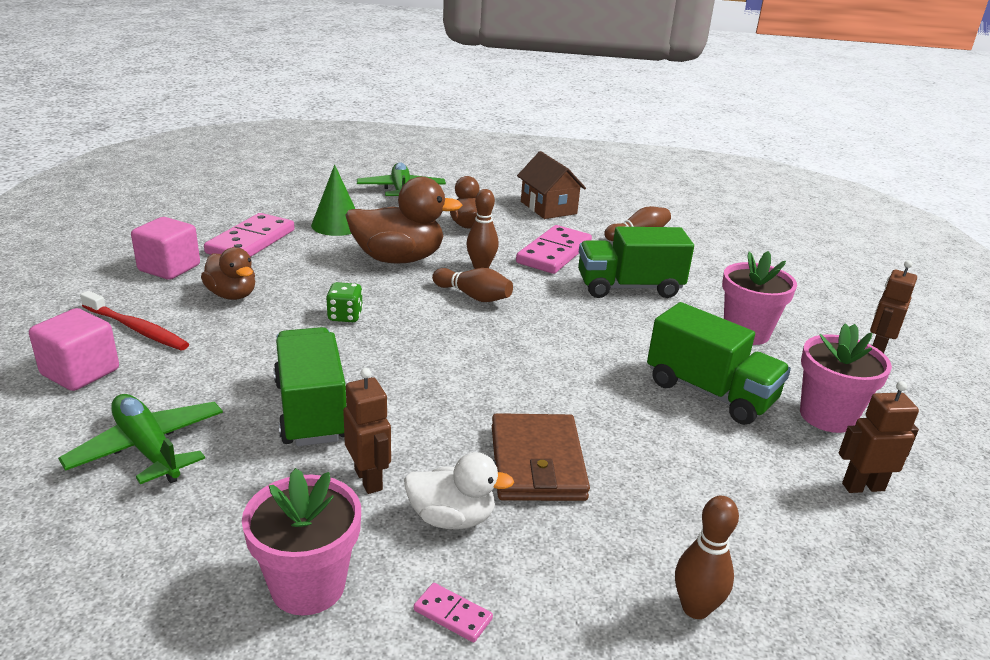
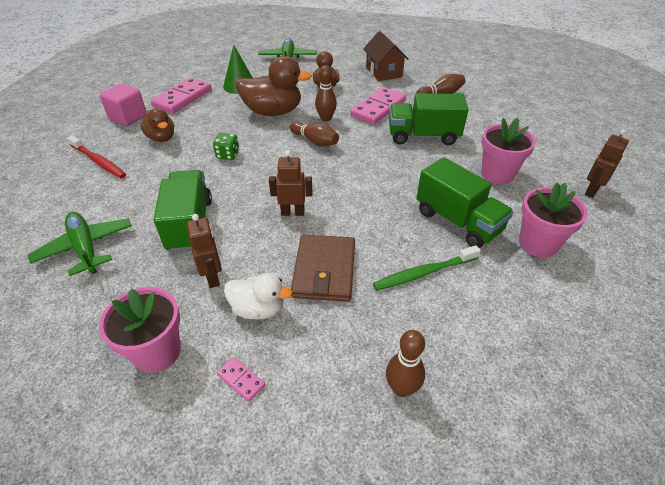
camera: 10 degrees right, 15 degrees up
(80, 372) = (59, 192): pink cube -> none
(682, 459) = (424, 273): none -> green toothbrush
(862, 487) = (548, 302): brown robot -> brown robot (292, 212)

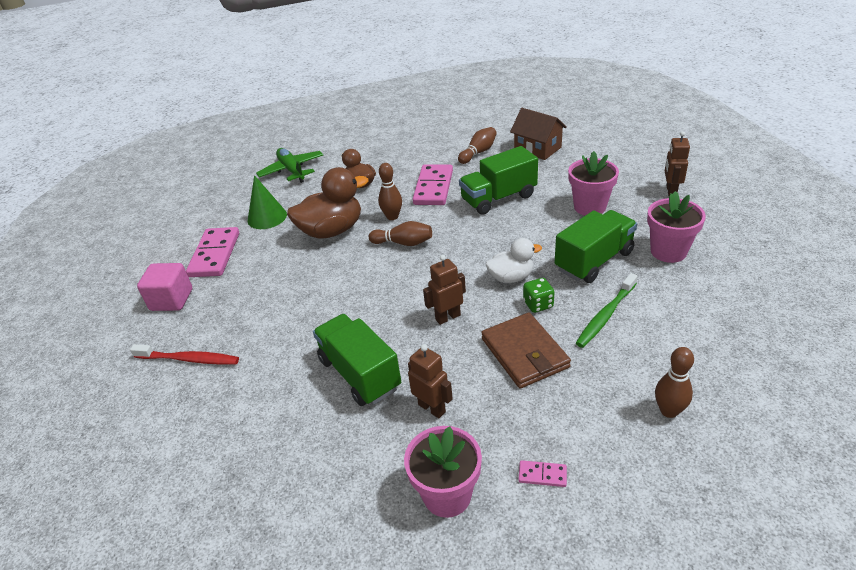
camera: 25 degrees left, 5 degrees down
(85, 248) = (273, 447): green plane -> none
(161, 138) = (236, 305): brown duck -> none
(228, 155) = (329, 292): green dice -> green dice (538, 304)
(258, 309) = (500, 413): white duck -> white duck (511, 277)
(383, 72) = (405, 149): brown house -> brown house (537, 148)
(458, 221) = (594, 261): green truck -> green truck turned 60 degrees counterclockwise

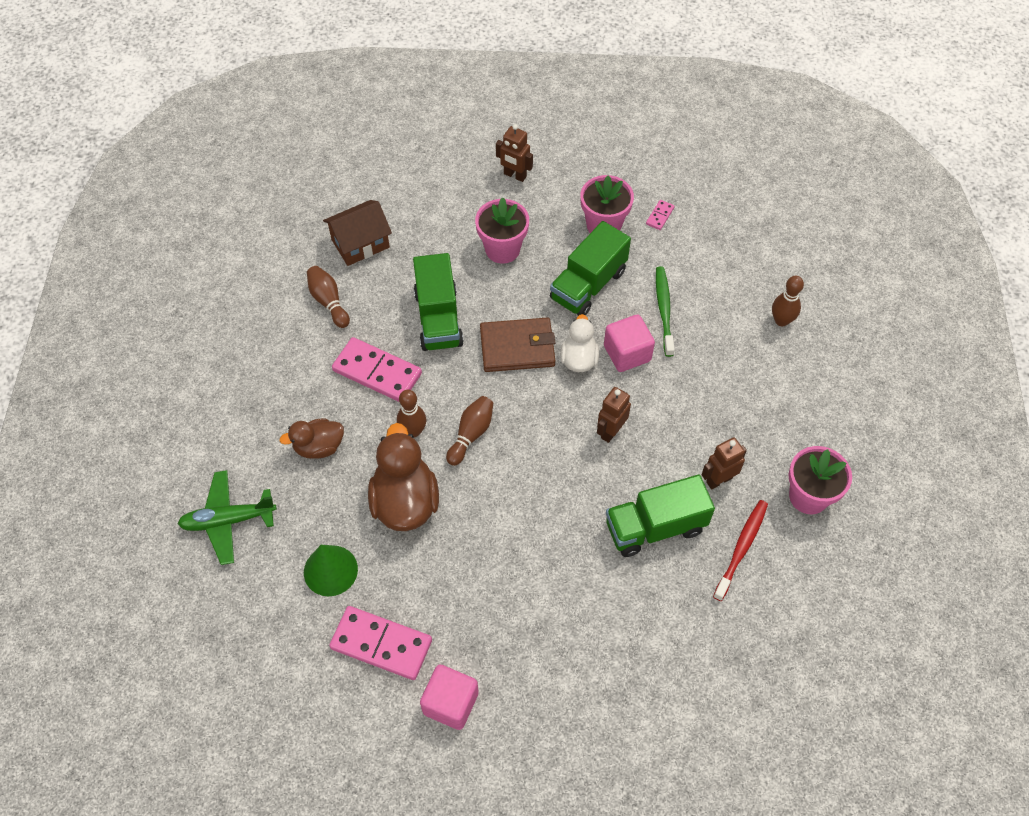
camera: 75 degrees left, 20 degrees up
(188, 359) = (566, 688): red toothbrush -> red toothbrush (741, 548)
(447, 317) = (611, 431): brown robot -> brown robot turned 45 degrees clockwise
(524, 353) = (683, 388): brown wallet -> brown wallet (517, 347)
(538, 304) = (627, 353): green dice -> pink cube
(542, 475) = (811, 426): pink domino -> pink domino (660, 216)
(594, 261) = (588, 285): green truck -> green truck turned 120 degrees counterclockwise
(606, 315) = (664, 310): green toothbrush -> green toothbrush turned 150 degrees counterclockwise

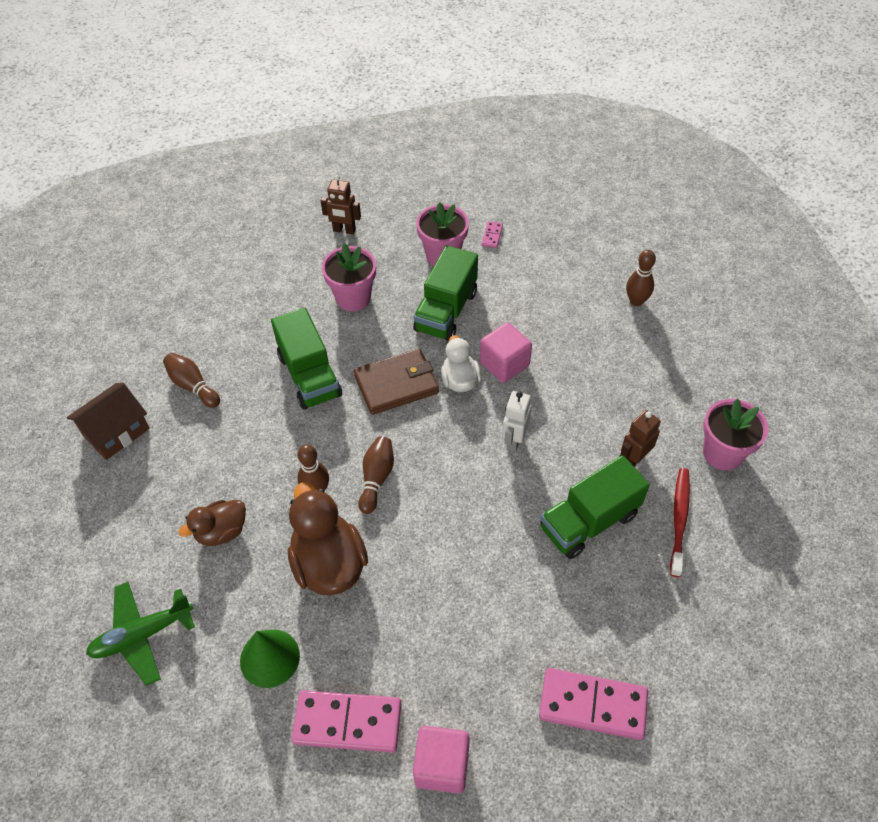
camera: 15 degrees left, 5 degrees down
(360, 243) = (210, 324): brown house -> brown house (116, 432)
(377, 372) = (262, 442): pink domino -> pink domino (592, 705)
(611, 431) = (514, 440): brown robot -> white robot
(664, 310) = (525, 317): green toothbrush -> none

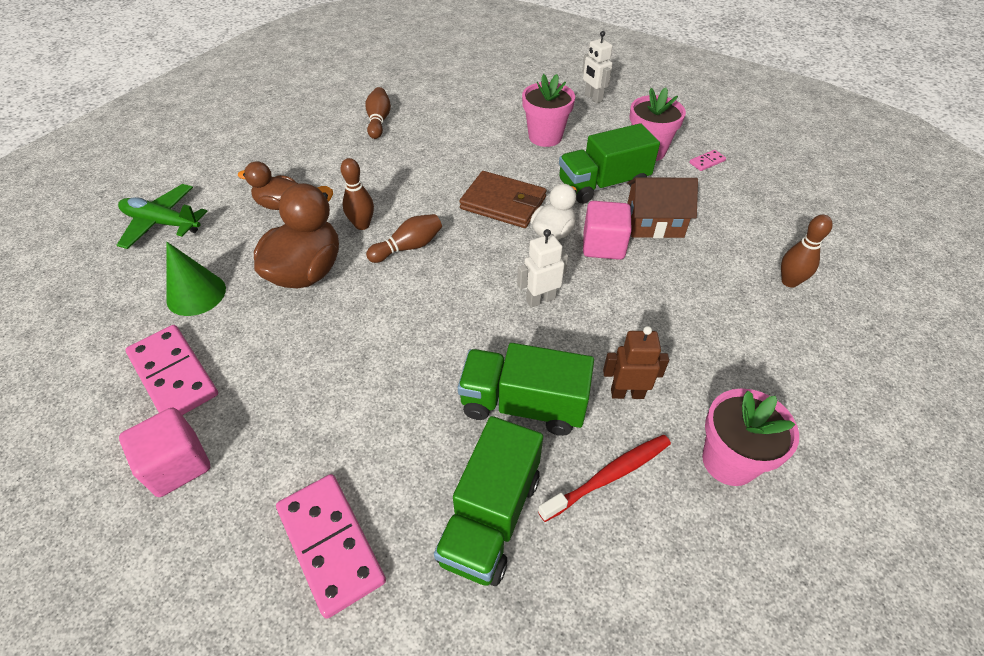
camera: 45 degrees right, 5 degrees down
(116, 432) = (306, 116): brown house -> brown house (654, 223)
(309, 376) = (453, 160): green truck -> green truck (490, 517)
(344, 230) = (593, 98): brown robot -> white robot

